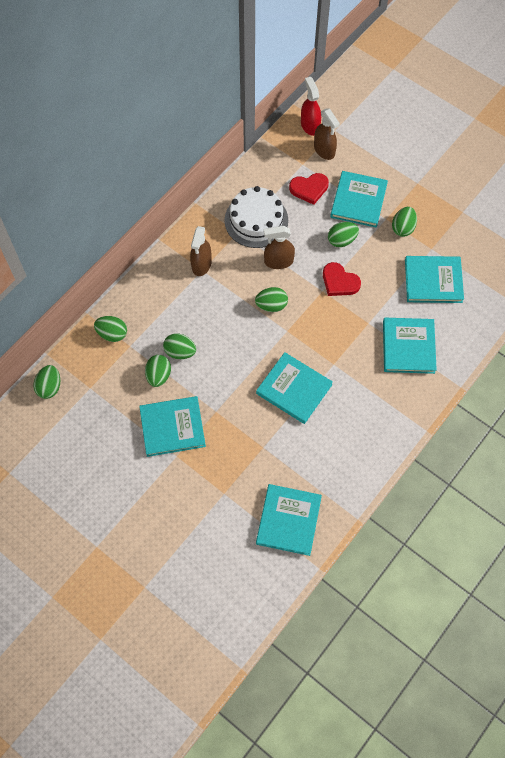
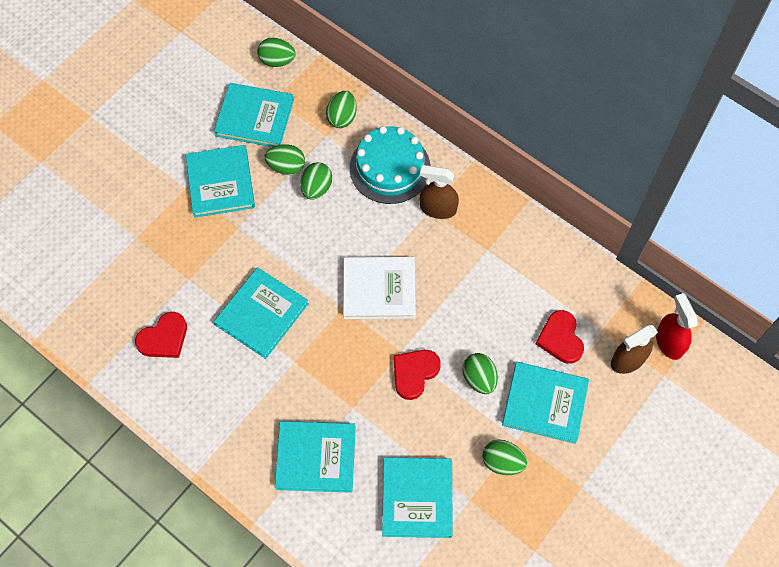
camera: 90 degrees right, 0 degrees up
(163, 298) = (390, 168): none -> turquoise cake
(256, 220) = (506, 272): white cake -> none
(271, 305) = (379, 289): green egg -> white book
(278, 261) = (444, 298): brown spray bottle -> none
(288, 520) = (96, 306): turquoise book -> turquoise book (255, 117)
(310, 125) = (669, 342): red spray bottle -> red spray bottle turned 90 degrees counterclockwise
(316, 462) = (164, 338): none -> red heart

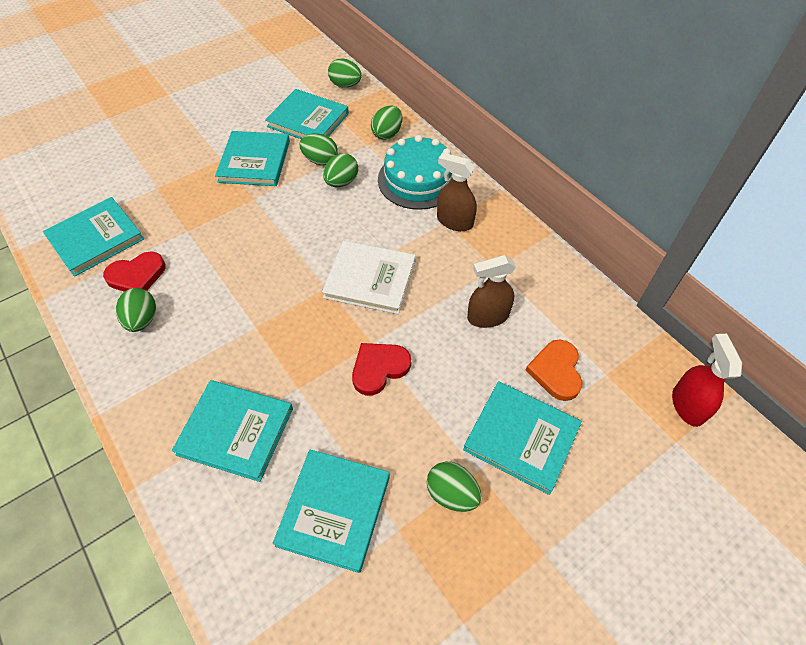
camera: 15 degrees right, 10 degrees down
(262, 314) = (242, 275): turquoise book -> turquoise book (96, 238)
(479, 378) = (450, 391): green egg -> green egg (142, 320)
(560, 338) = (556, 371): red heart -> orange heart
(627, 360) = (633, 413): brown spray bottle -> brown spray bottle (487, 316)

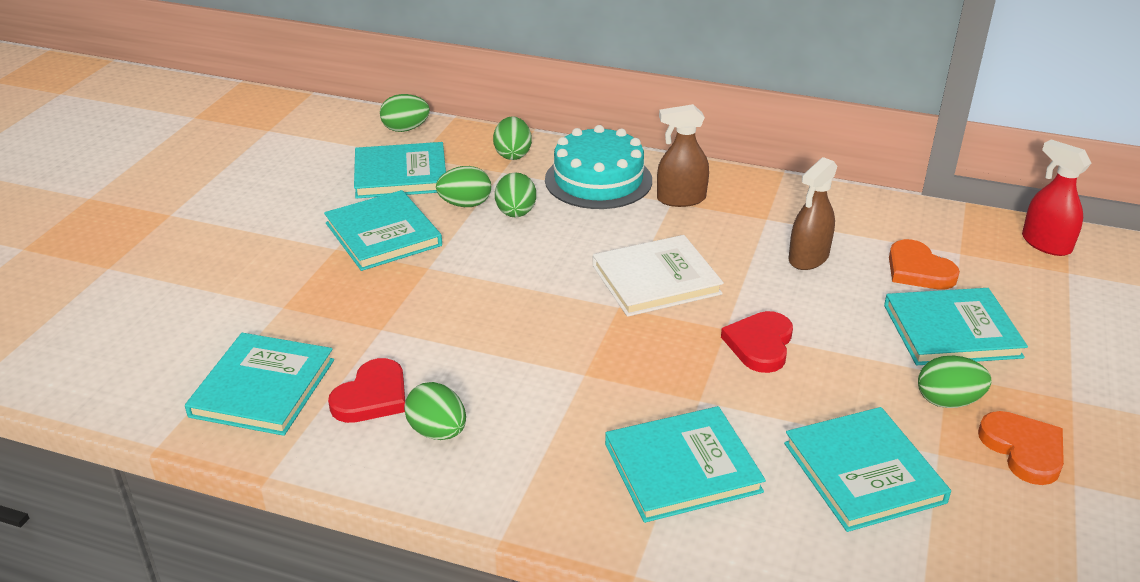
camera: 35 degrees left, 20 degrees down
(459, 569) = (1023, 450): none -> orange heart

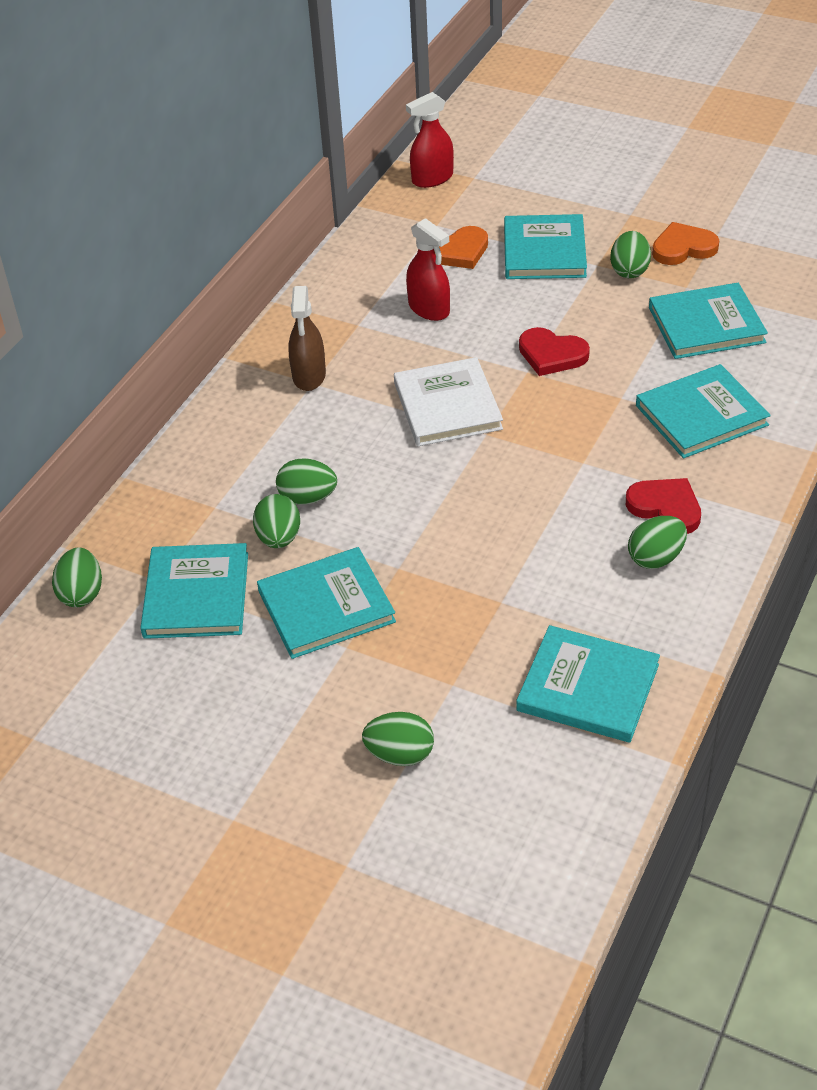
camera: 80 degrees left, 10 degrees up
(372, 396) = (605, 604): red heart -> red heart (665, 508)
(513, 154) = (178, 496): green egg -> green egg (400, 754)
(598, 180) = (255, 431): turquoise cake -> none
(682, 468) = (701, 415): turquoise book -> turquoise book turned 75 degrees clockwise
(808, 258) = (429, 309): brown spray bottle -> red spray bottle

